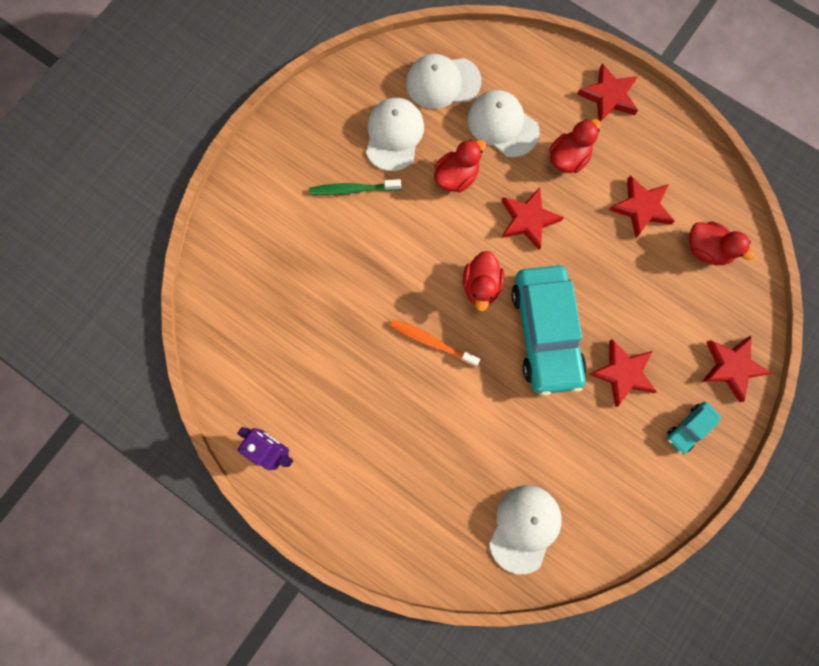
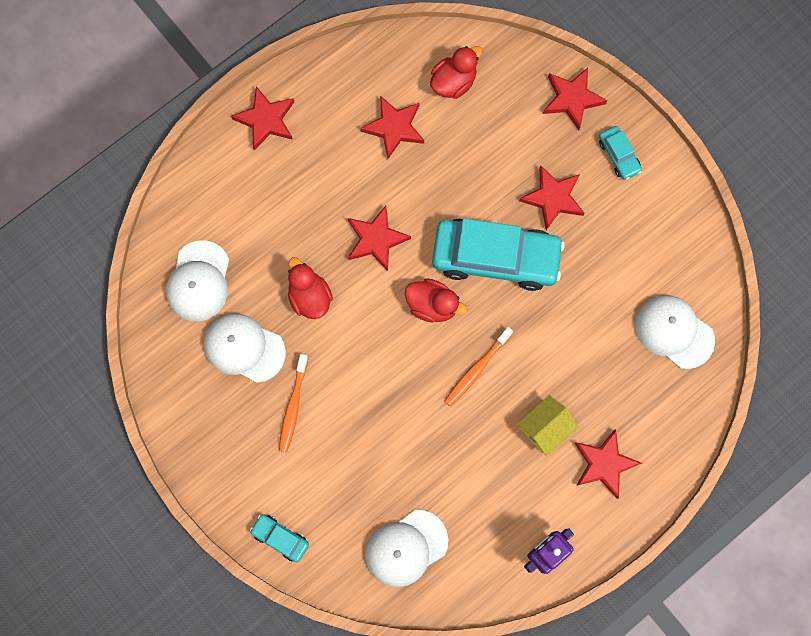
camera: 75 degrees left, 0 degrees up
(233, 210) = (280, 538): none -> turquoise car
(353, 190) = (293, 406): green toothbrush -> orange toothbrush
(372, 487) = (604, 464): none -> red star
(392, 421) = (545, 428): none -> yellow house
(502, 125) = (266, 234): white cap -> white cap (406, 548)
(568, 158) = (322, 181): red duck -> none

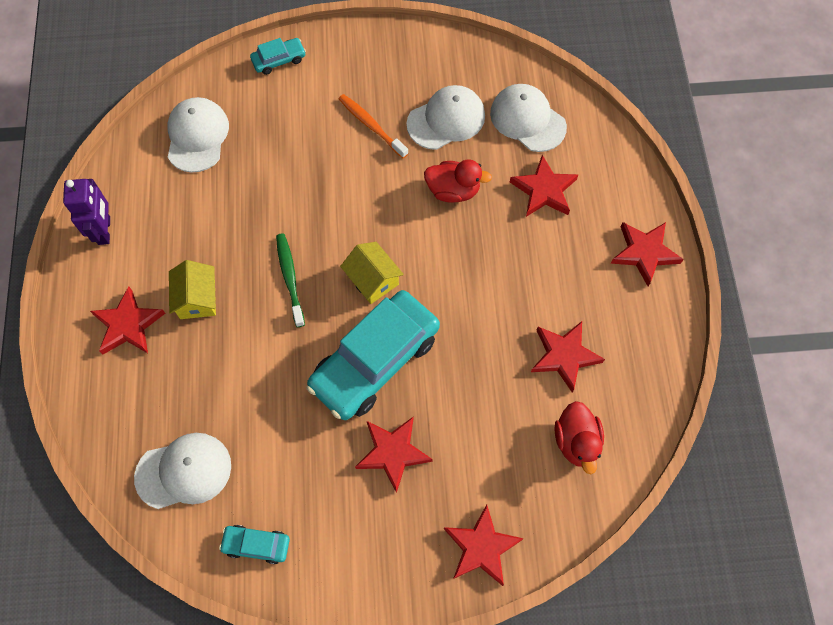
camera: 125 degrees right, 10 degrees down
(376, 239) = (466, 272): red star -> red star (544, 190)
(432, 305) = (373, 280): red duck -> yellow house
(477, 369) = (290, 278): orange toothbrush -> green toothbrush
(618, 155) = (389, 550): turquoise car -> turquoise car (256, 545)

